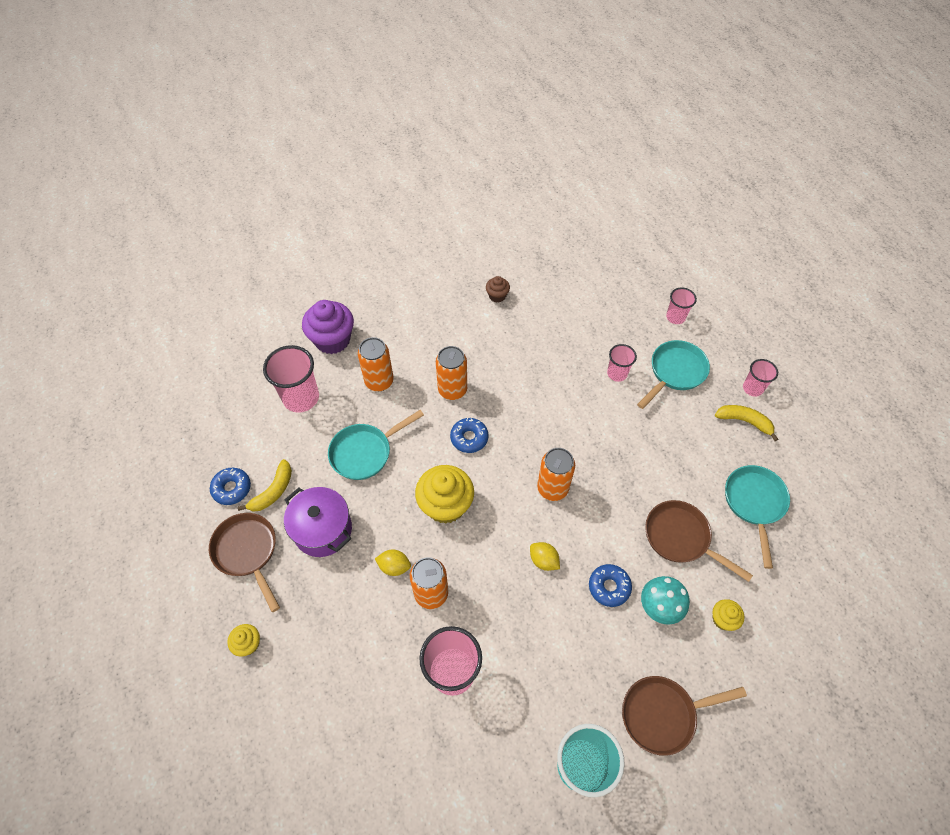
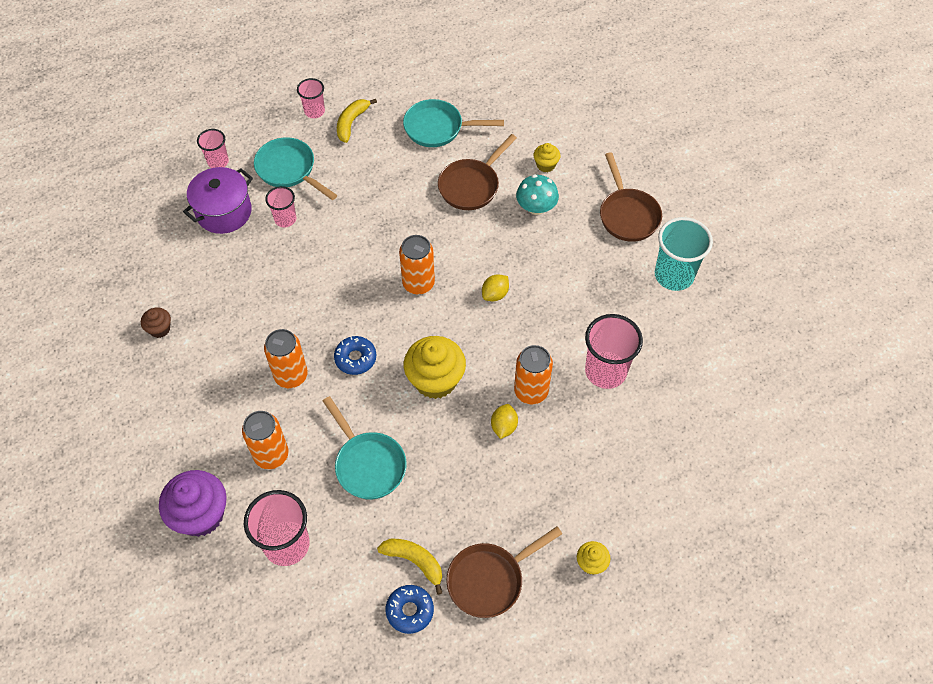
camera: 90 degrees left, 0 degrees up
(323, 530) = (463, 501): purple pot -> purple pot (224, 212)
(609, 587) = (520, 244): blue donut -> none

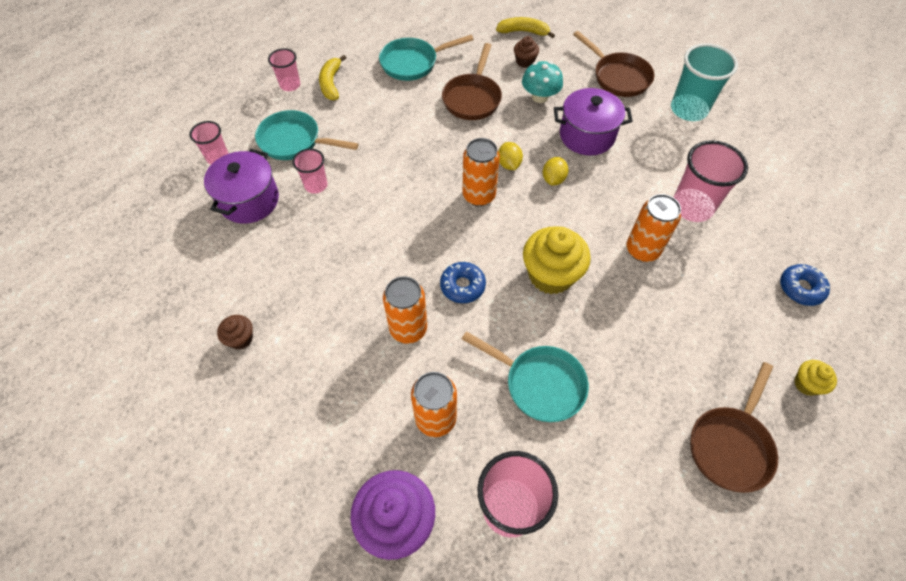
camera: 25 degrees left, 0 degrees up
(410, 611) = (679, 518): blue donut -> blue donut (801, 288)
(414, 561) = (649, 462): yellow banana -> yellow banana (523, 32)
(504, 426) = (641, 291): yellow lemon -> yellow lemon (509, 164)
(545, 165) = (524, 61): yellow cupcake -> brown cupcake
(554, 264) = (587, 135): none -> purple pot

